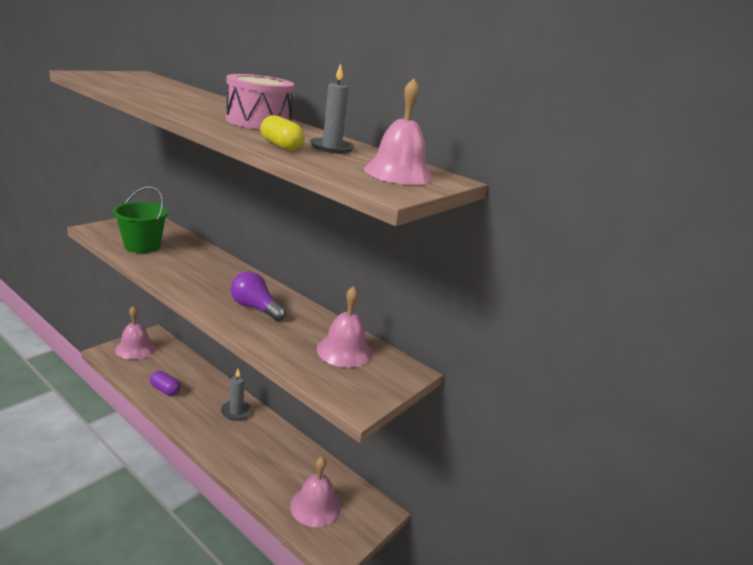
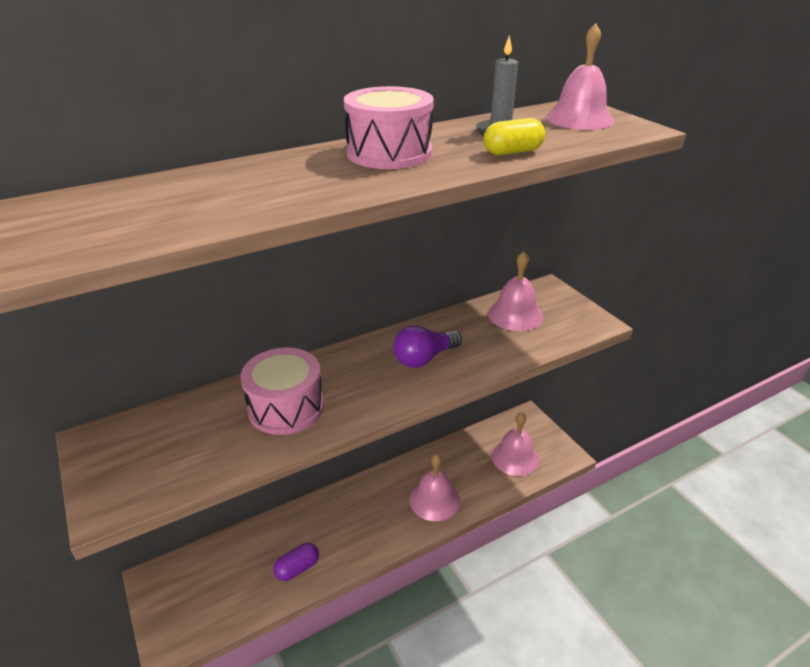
camera: 65 degrees left, 10 degrees up
(135, 348) = (178, 603): pink bell -> pink bell (434, 500)
(142, 246) = (208, 447): green bucket -> none
(183, 263) = (286, 407): none -> pink drum
(236, 411) = (365, 498): grey candle -> none

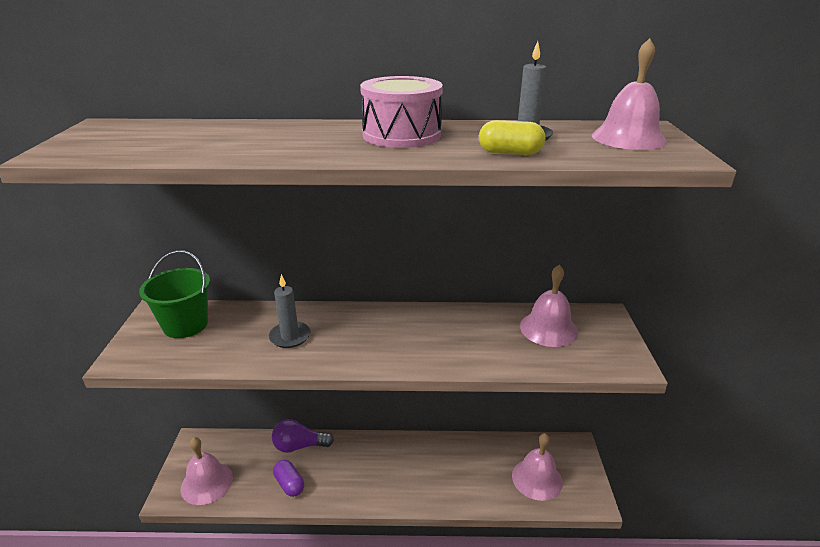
camera: 30 degrees right, 5 degrees down
(148, 440) = (185, 325): none -> green bucket
(286, 407) = (290, 336): pink drum -> grey candle
(297, 568) = (289, 484): purple capsule -> purple capsule turned 60 degrees clockwise
(424, 358) = (429, 338): purple light bulb -> purple light bulb (299, 446)
(434, 500) = (434, 482): pink bell -> pink bell (207, 483)

